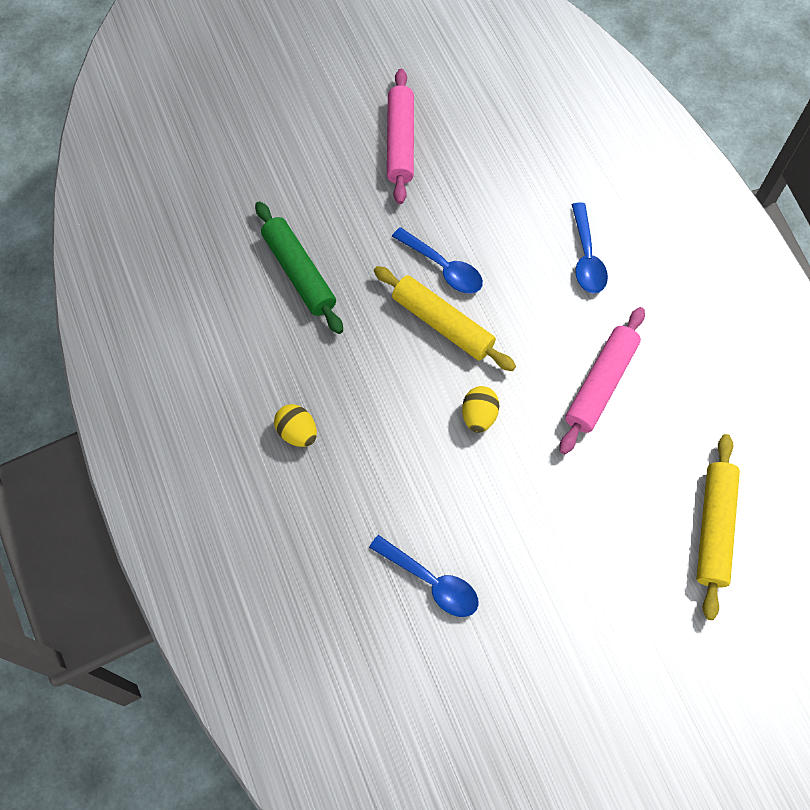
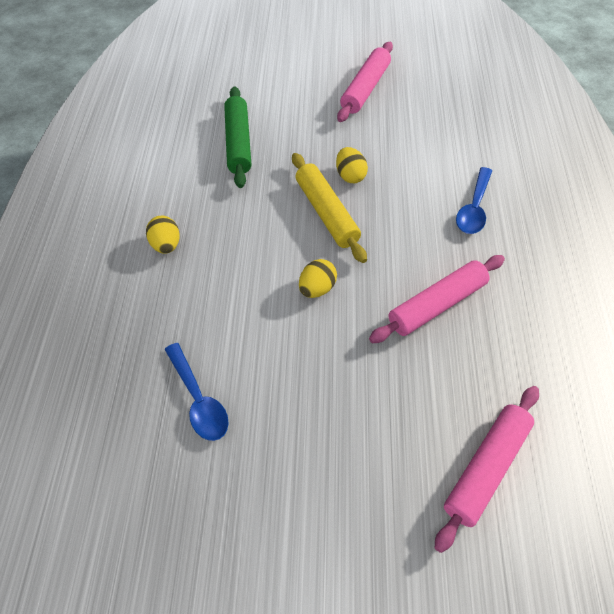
camera: 25 degrees right, 10 degrees down
(443, 267) = (350, 176): blue spoon -> yellow egg
(714, 528) = (486, 468): yellow rolling pin -> pink rolling pin

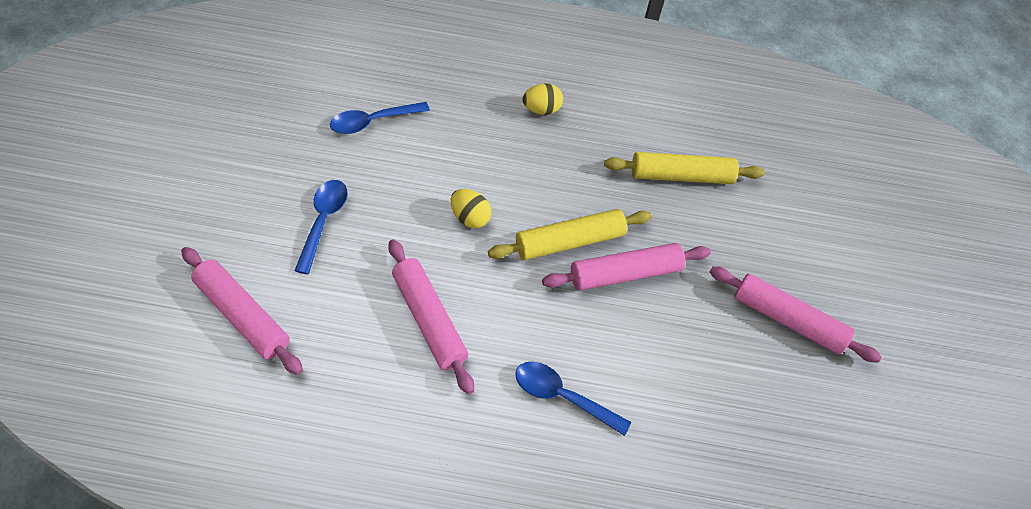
camera: 90 degrees right, 0 degrees up
(238, 143) = (681, 176): green rolling pin -> yellow rolling pin
(350, 176) = (625, 274): yellow egg -> pink rolling pin
(351, 419) = (323, 221): none -> blue spoon

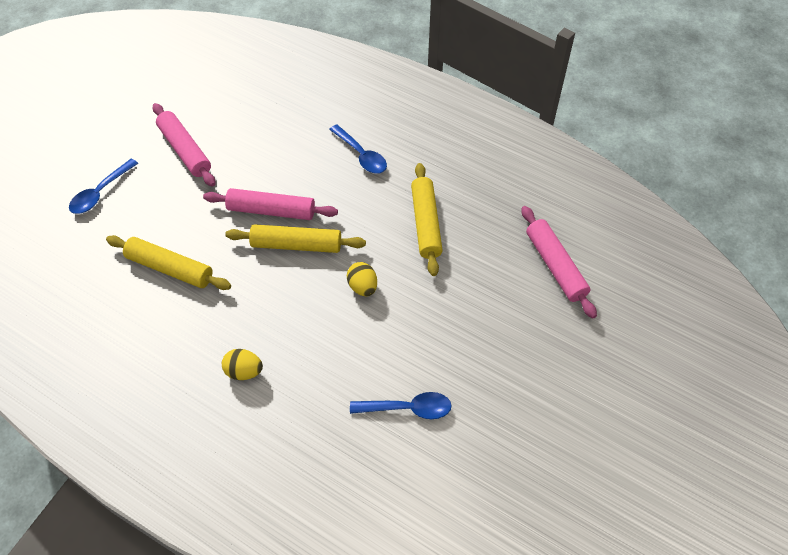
camera: 150 degrees left, 0 degrees up
(323, 221) = (480, 320): blue spoon -> blue spoon (100, 193)
(429, 320) = (426, 223): pink rolling pin -> yellow rolling pin

